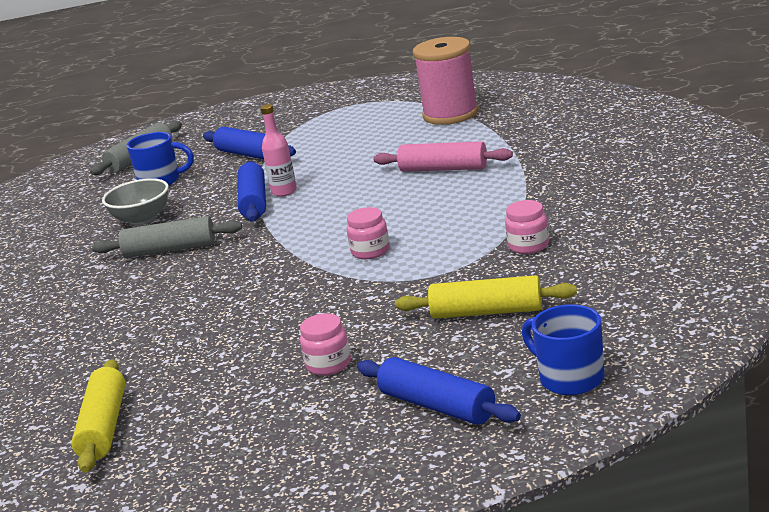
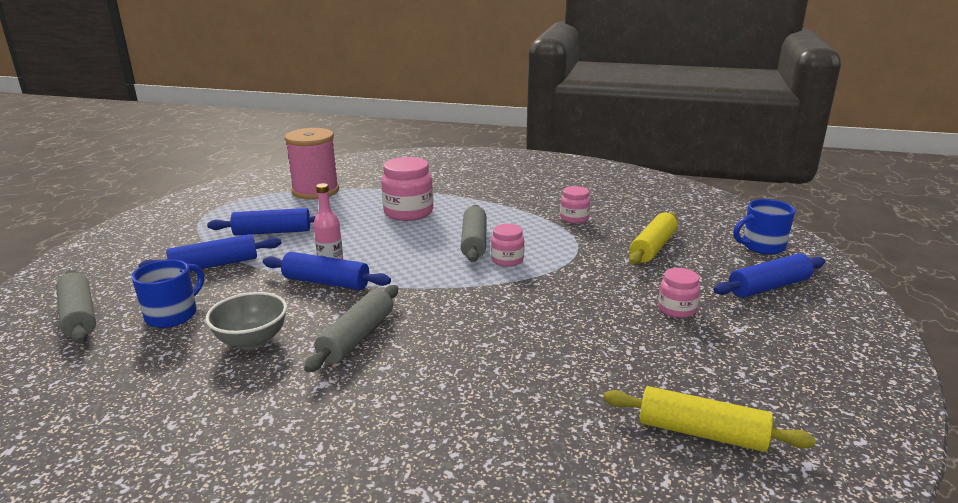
camera: 70 degrees left, 0 degrees up
(333, 143) = (272, 232): none -> blue rolling pin
(400, 222) = (474, 242): none -> grey rolling pin
(443, 169) = (408, 212): pink rolling pin -> pink jar

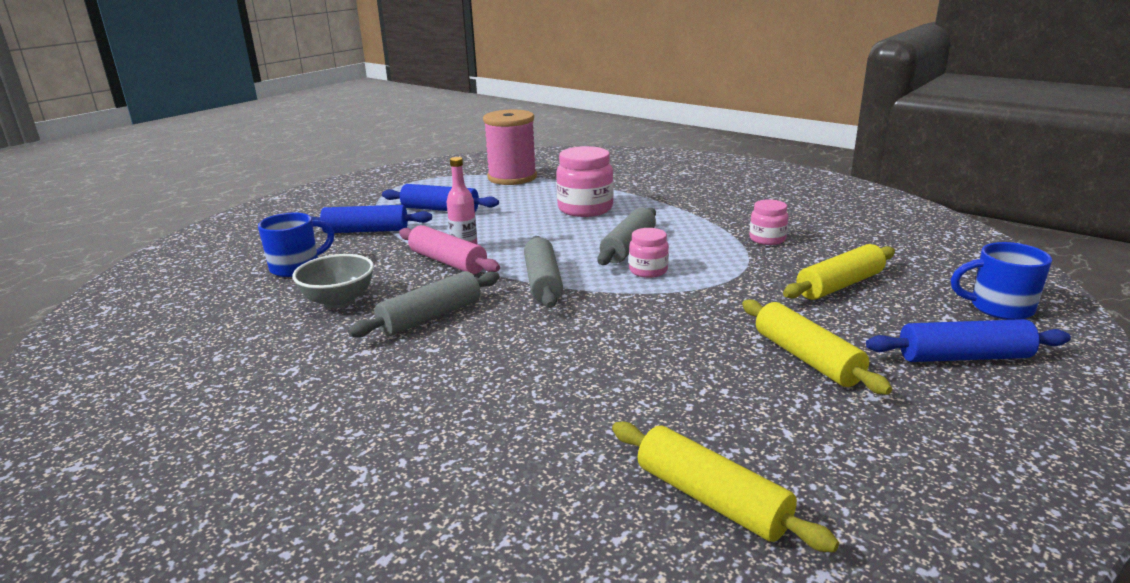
camera: 25 degrees right, 0 degrees up
(79, 316) = (228, 255): grey rolling pin -> grey rolling pin (542, 282)
(326, 282) = (447, 262): blue rolling pin -> pink rolling pin
(676, 309) = (807, 358): pink jar -> yellow rolling pin

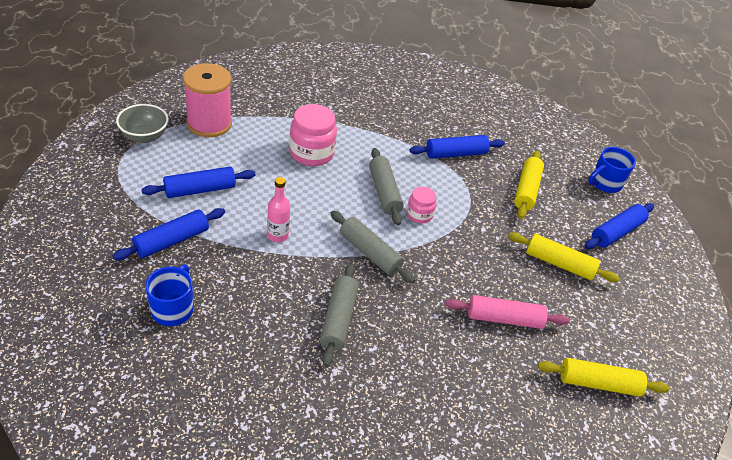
camera: 45 degrees left, 20 degrees up
(339, 301) = (257, 332): grey bowl -> grey bowl (144, 136)
(447, 262) = (283, 256): pink rolling pin -> pink rolling pin (504, 319)
(767, 239) = (455, 154): pink jar -> blue rolling pin

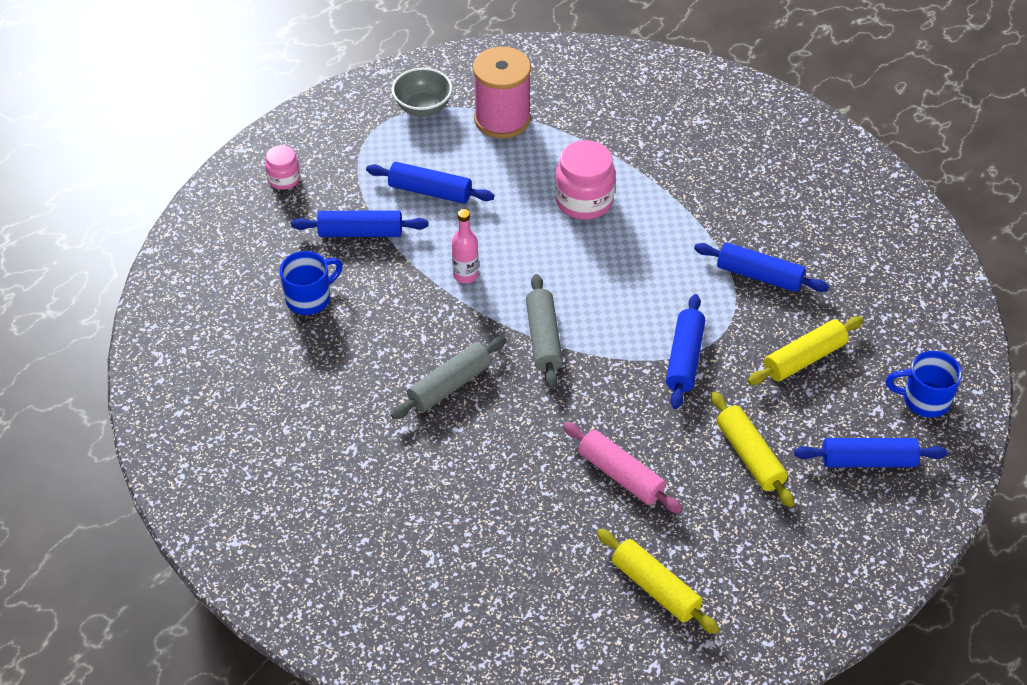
camera: 45 degrees right, 5 degrees up
(384, 192) = (624, 282): grey rolling pin -> none
(419, 215) = (639, 325): pink jar -> pink jar (284, 179)
(465, 223) = (684, 358): none -> blue rolling pin

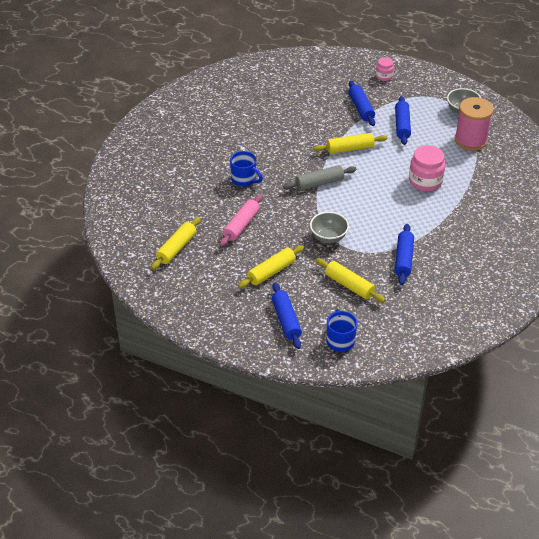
camera: 75 degrees right, 5 degrees down
(310, 298) = (310, 101): blue mug -> blue mug (244, 179)
(449, 385) = (275, 157): grey rolling pin -> none
(465, 275) = (350, 148): pink bottle -> yellow rolling pin
(684, 358) = (328, 237): blue rolling pin -> grey bowl

